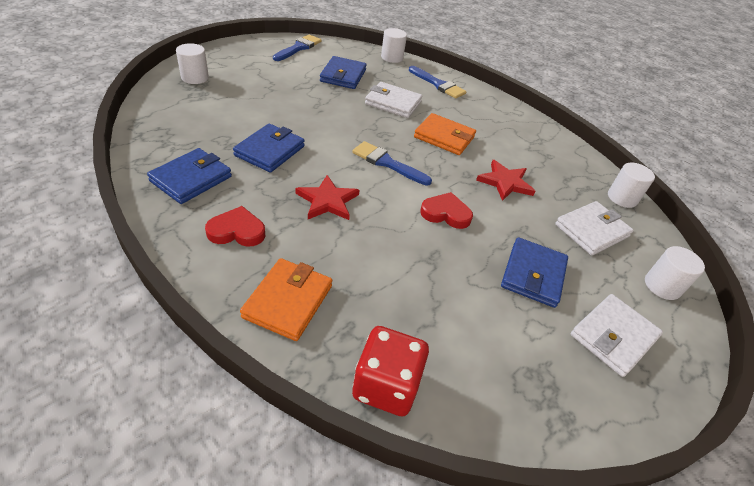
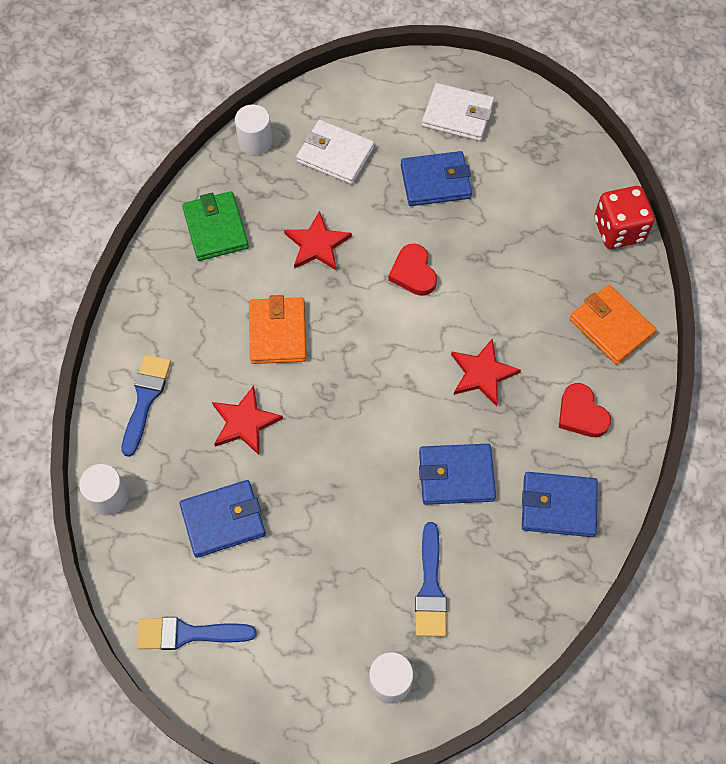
camera: 115 degrees left, 20 degrees up
(288, 301) = (611, 326): orange wallet -> orange wallet turned 60 degrees clockwise
(387, 163) = (378, 359): blue brush -> blue brush (430, 588)
(393, 103) = (245, 422): white wallet -> red star
(546, 150) = (216, 228): none -> green wallet
(662, 286) = (369, 93): white cylinder -> none

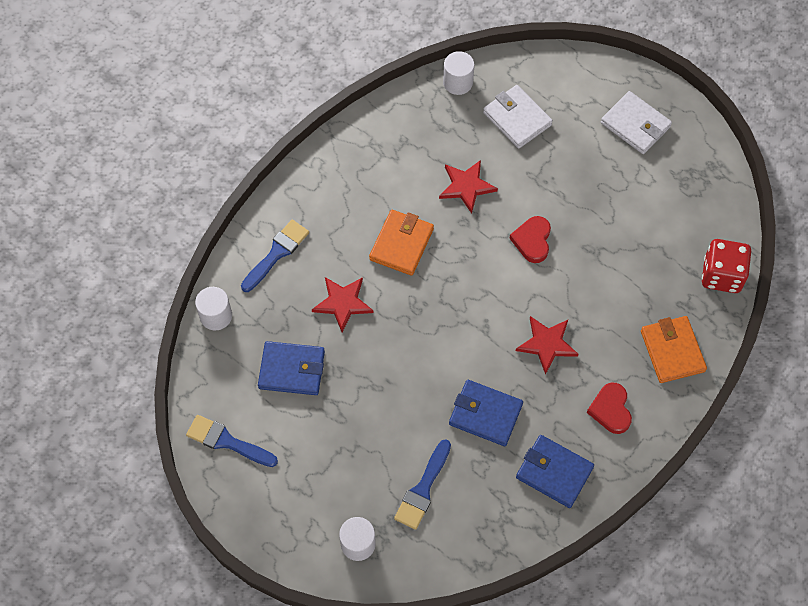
camera: 25 degrees right, 0 degrees up
(216, 228) = (392, 141): green wallet -> none
(435, 181) = (588, 173): blue wallet -> none

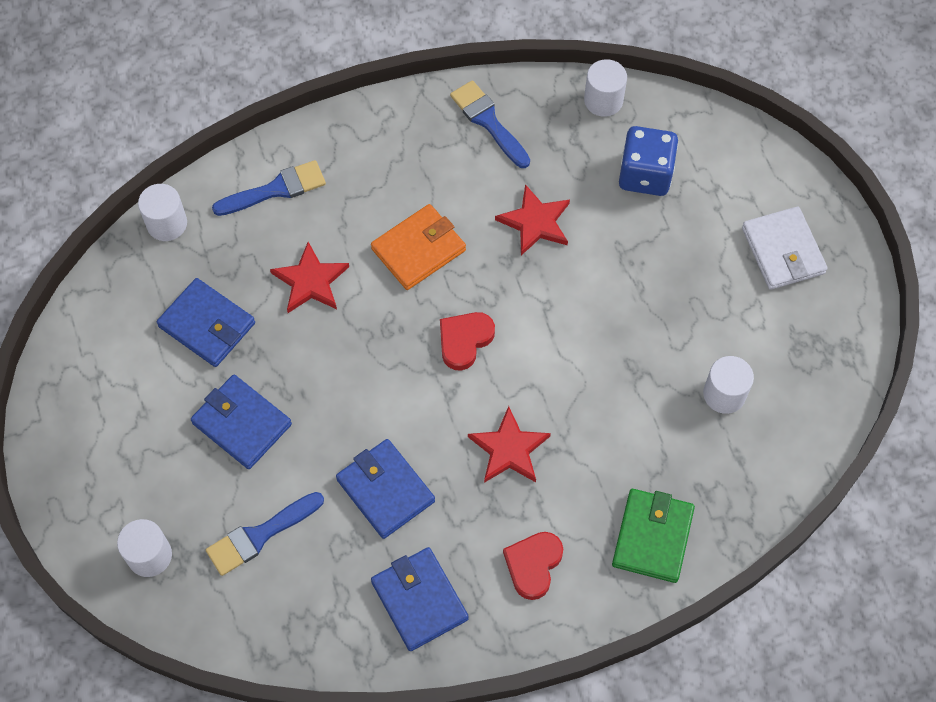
camera: 30 degrees right, 0 degrees up
(227, 441) = (87, 365): blue brush -> blue brush (488, 121)
(361, 423) = (242, 424): none -> blue wallet
(517, 119) = (645, 175): white wallet -> blue dice
(532, 241) = (570, 322): red heart -> red heart (464, 340)
(658, 236) = (724, 394): none -> white cylinder
(672, 351) = (652, 537): orange wallet -> green wallet
(721, 275) = (772, 480): red dice -> none

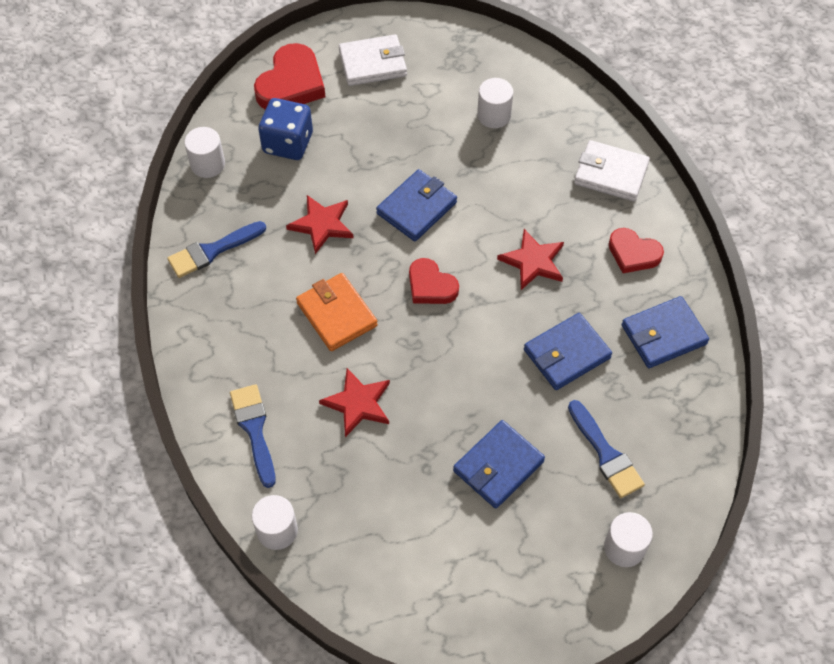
camera: 85 degrees left, 5 degrees down
(207, 325) = (394, 494): blue wallet -> blue wallet (417, 208)
(652, 537) = (611, 174): green wallet -> white wallet
(734, 167) = (291, 84): none -> red heart

